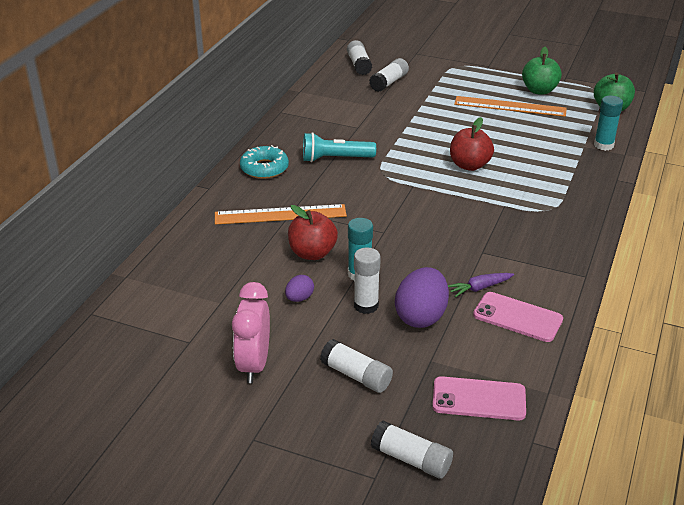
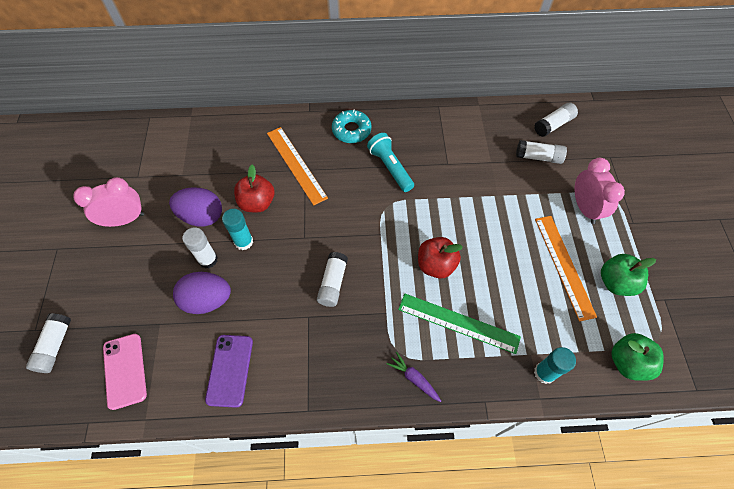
camera: 65 degrees right, 25 degrees up
(299, 298) = (202, 216): purple egg -> purple egg, size x1.98
(356, 375) = (130, 282): white glue stick -> white glue stick (333, 283)
(459, 80) = (584, 208): none -> pink clock
(479, 288) = (257, 330): purple carrot -> purple carrot (414, 378)
(517, 317) = (230, 370): pink phone -> purple phone
(536, 171) = (458, 323): none -> green ruler

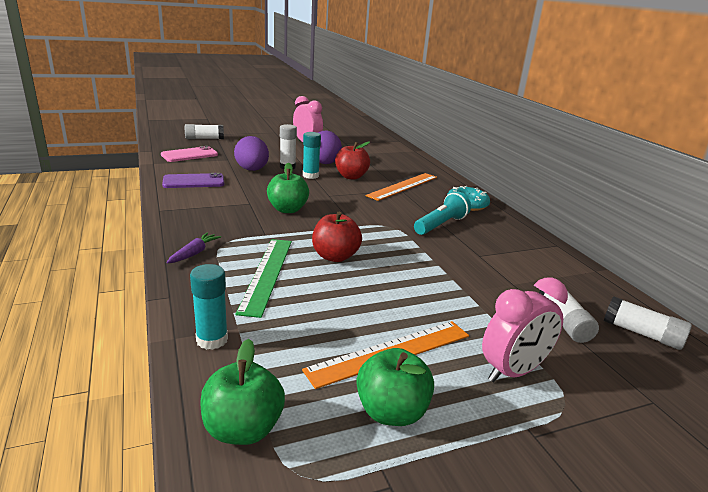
camera: 70 degrees right, 35 degrees down
(333, 283) = (287, 209): white glue stick -> green apple

